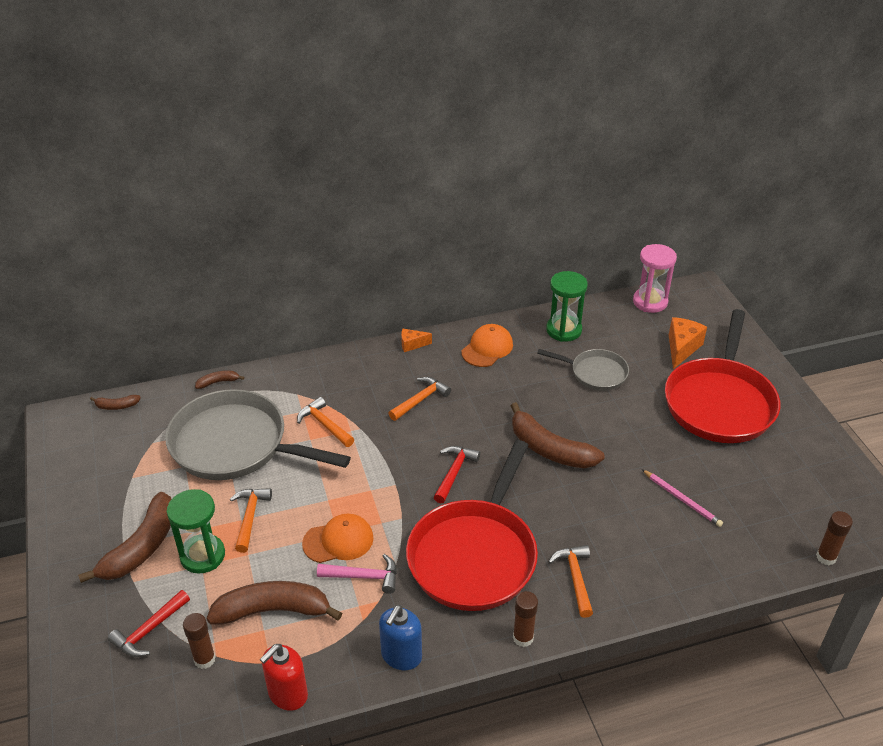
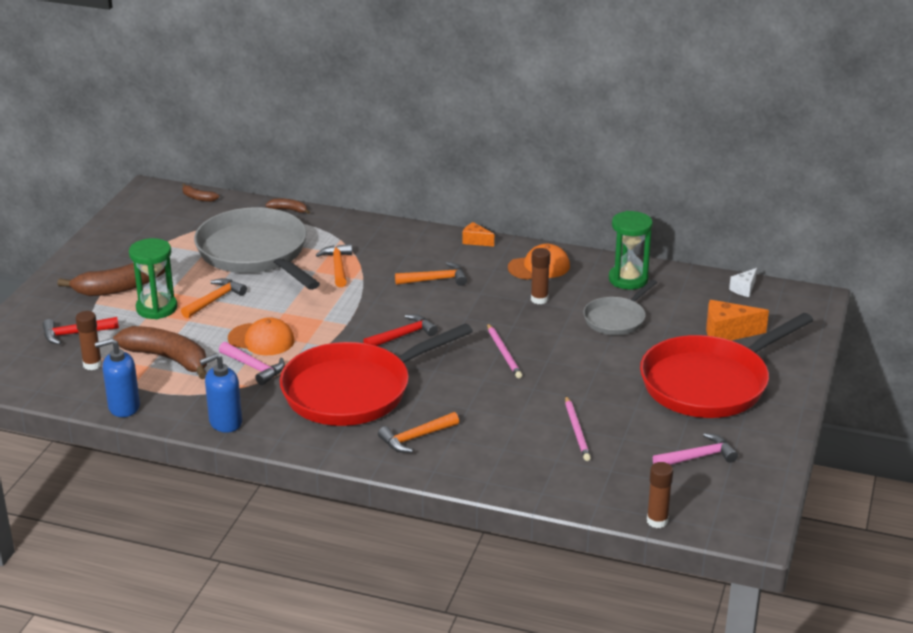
camera: 35 degrees right, 10 degrees down
(287, 694) = (123, 407): red soap dispenser -> blue soap dispenser
(523, 638) = (327, 453): brown glue stick -> brown glue stick (539, 299)
(550, 449) = (503, 353): brown banana -> pink pencil
(575, 578) = (415, 438): orange hammer -> orange hammer turned 150 degrees counterclockwise
(595, 373) = (616, 319): grey pan -> grey pan turned 75 degrees clockwise
(650, 302) = (744, 289): pink hourglass -> white cheese
(681, 348) = (727, 333): orange cheese -> orange cheese turned 150 degrees counterclockwise
(786, 478) = (698, 457): none -> pink hammer

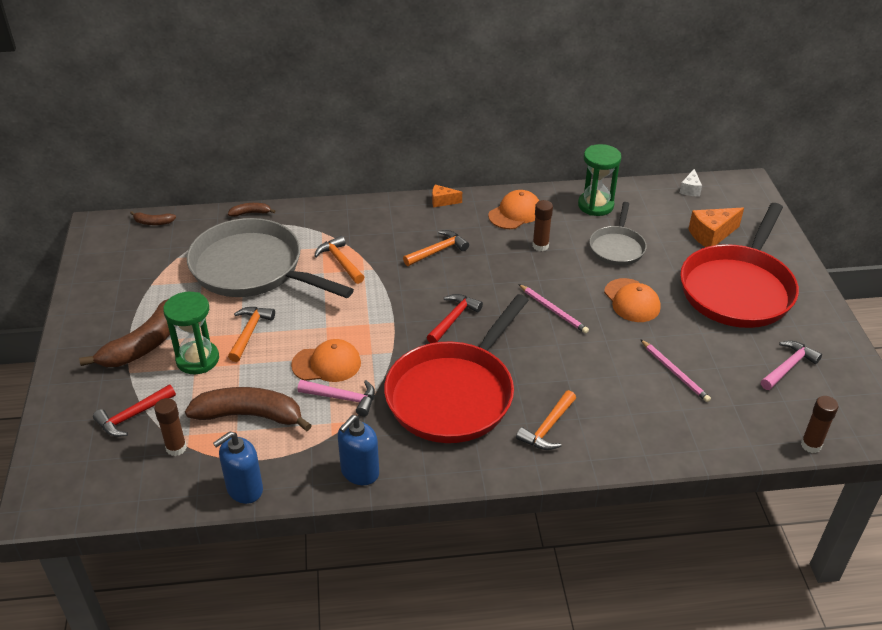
camera: 25 degrees left, 10 degrees up
(589, 365) = (632, 300): none -> orange cap

